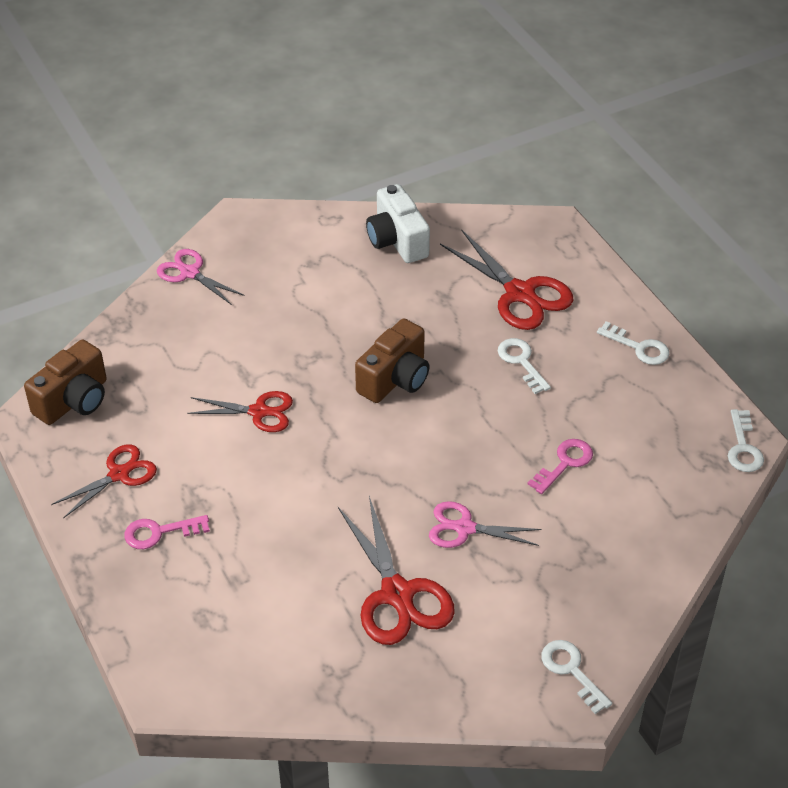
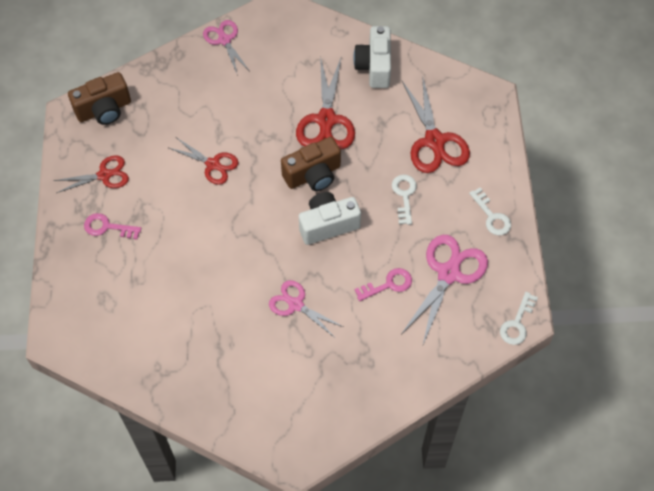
camera: 25 degrees right, 15 degrees up
(397, 594) = (227, 333): red scissors -> red scissors (326, 120)
(448, 426) = (328, 225): none -> white camera
(571, 671) = (305, 435): white key -> none
(628, 424) = (448, 273): none -> pink scissors

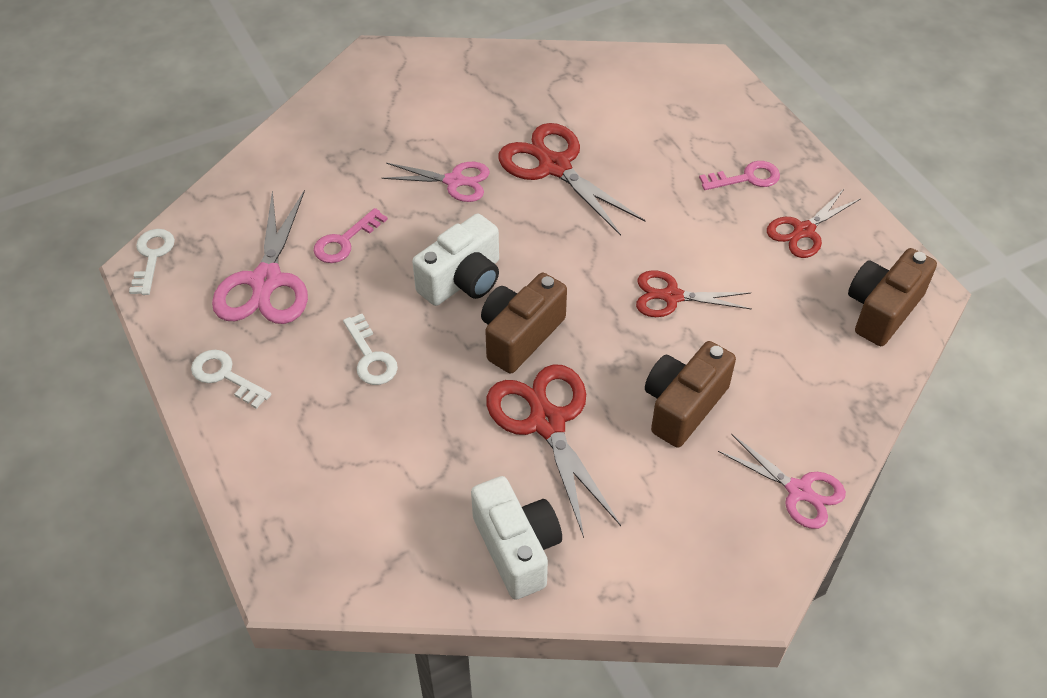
camera: 155 degrees right, 10 degrees down
(250, 101) = (683, 406): none -> brown camera
(435, 141) = (355, 456): red scissors -> red scissors (554, 166)

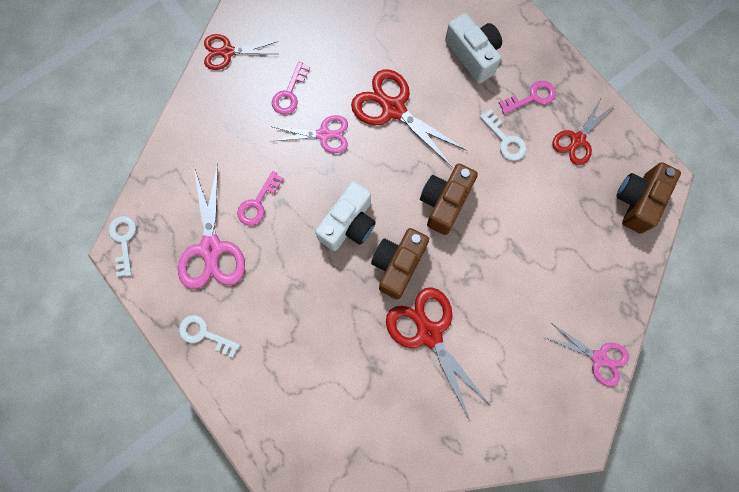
camera: 10 degrees left, 25 degrees up
(371, 357) = (300, 301): white key -> white key (505, 140)
(420, 134) = (289, 93): none -> pink key
(517, 548) = (428, 433): white camera -> white camera (473, 55)
(671, 296) = (495, 214): red scissors -> red scissors (227, 52)
(683, 406) = (516, 304): brown camera -> brown camera (444, 202)

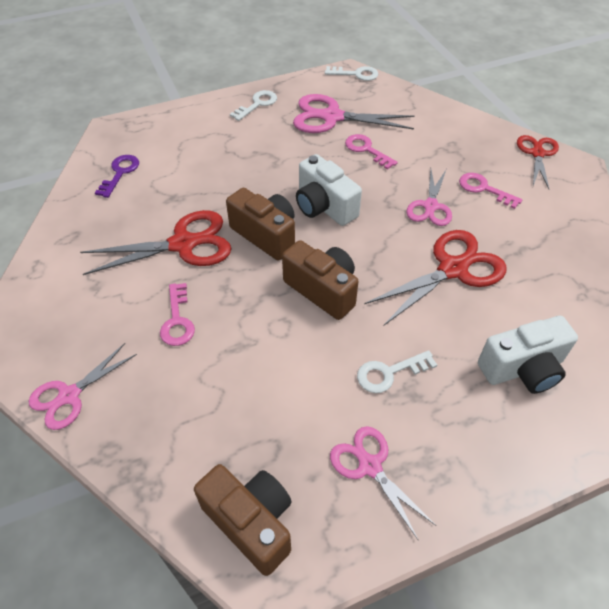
camera: 105 degrees right, 25 degrees down
(353, 437) = (120, 173): none -> purple key
(532, 97) = (448, 424): pink key -> pink key (177, 320)
(577, 140) = (369, 466): red scissors -> pink scissors

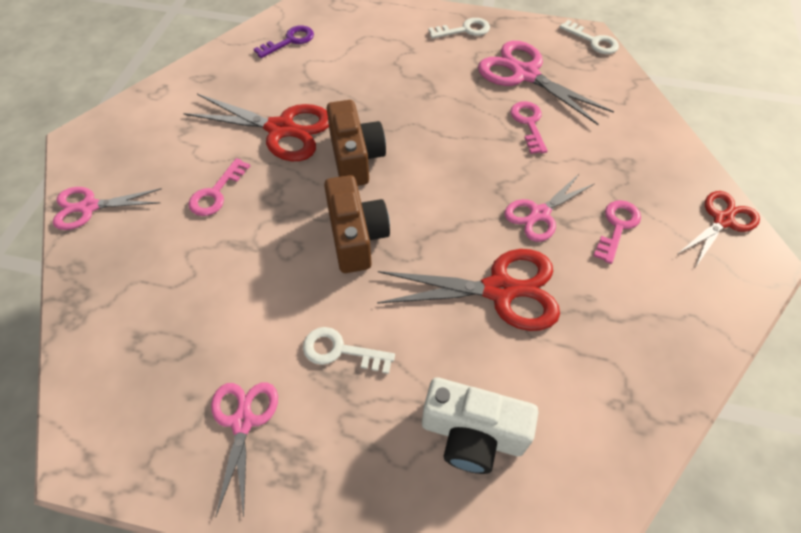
camera: 35 degrees right, 5 degrees up
(251, 522) = (112, 398): brown camera -> none
(324, 207) = (432, 159): white camera -> none
(484, 189) = (617, 226): pink key -> pink key turned 45 degrees clockwise

